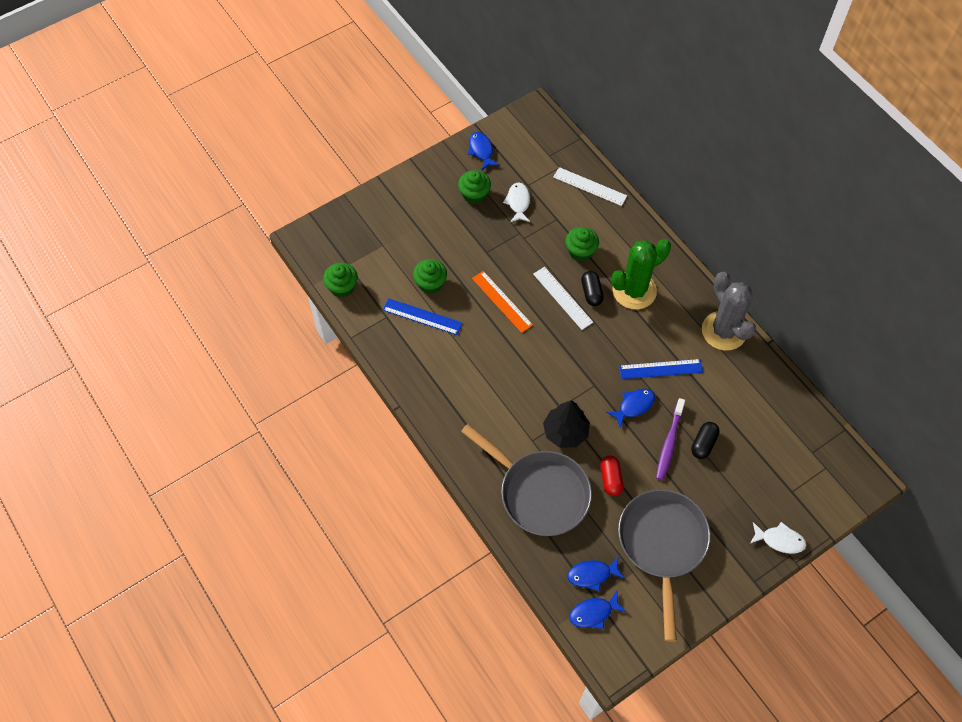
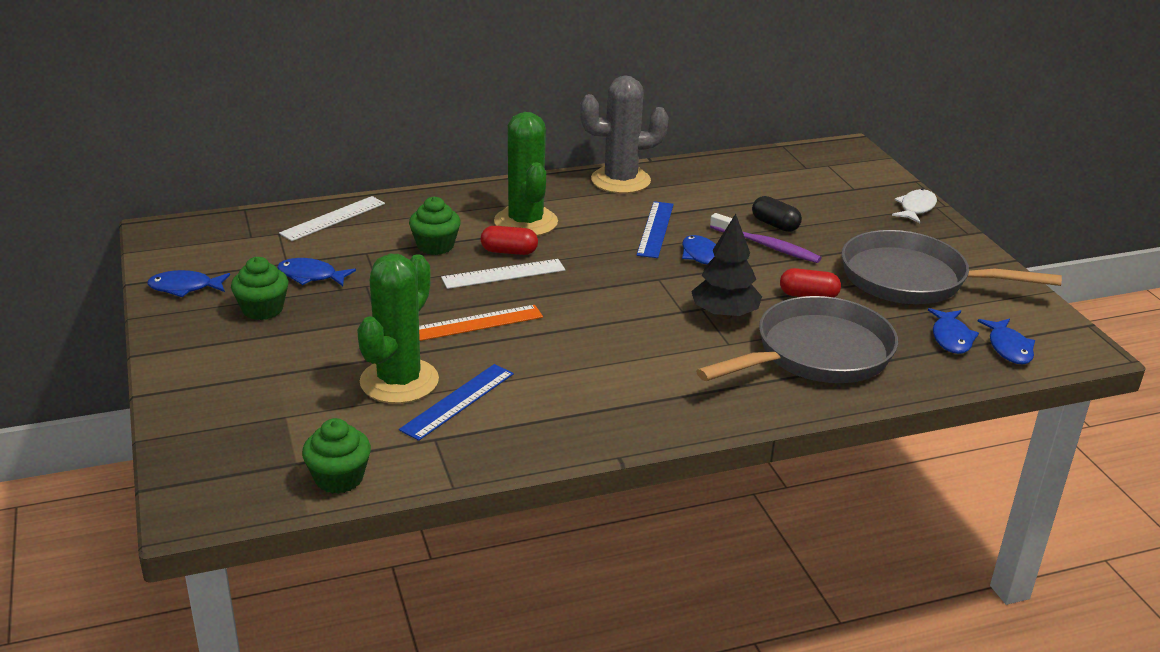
camera: 75 degrees left, 30 degrees down
(430, 283) = (399, 381): green cupcake -> green cactus
(518, 202) = (311, 276): white fish -> blue fish
(591, 293) = (509, 252): black capsule -> red capsule

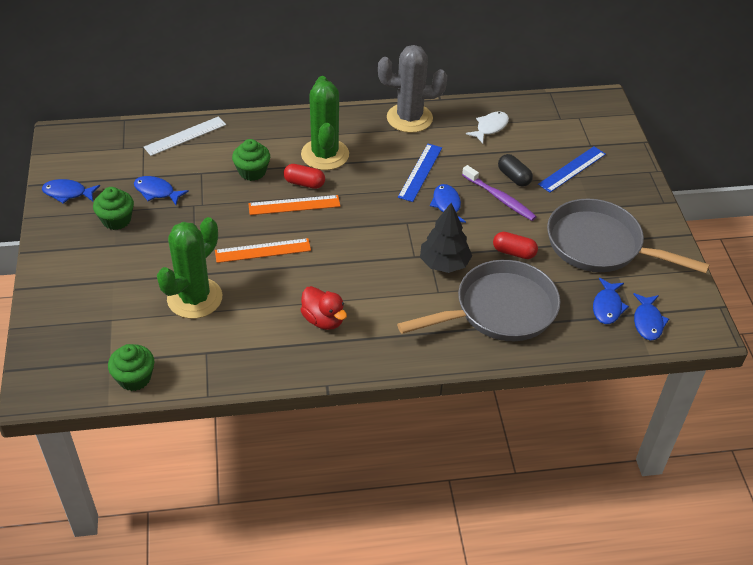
camera: 10 degrees right, 15 degrees up
(458, 401) = (230, 321): blue ruler -> blue ruler (572, 169)
(503, 274) = (294, 205): white ruler -> orange ruler
(587, 387) = (323, 320): none -> red duck
(916, 208) = (632, 171): white fish -> white fish (490, 127)

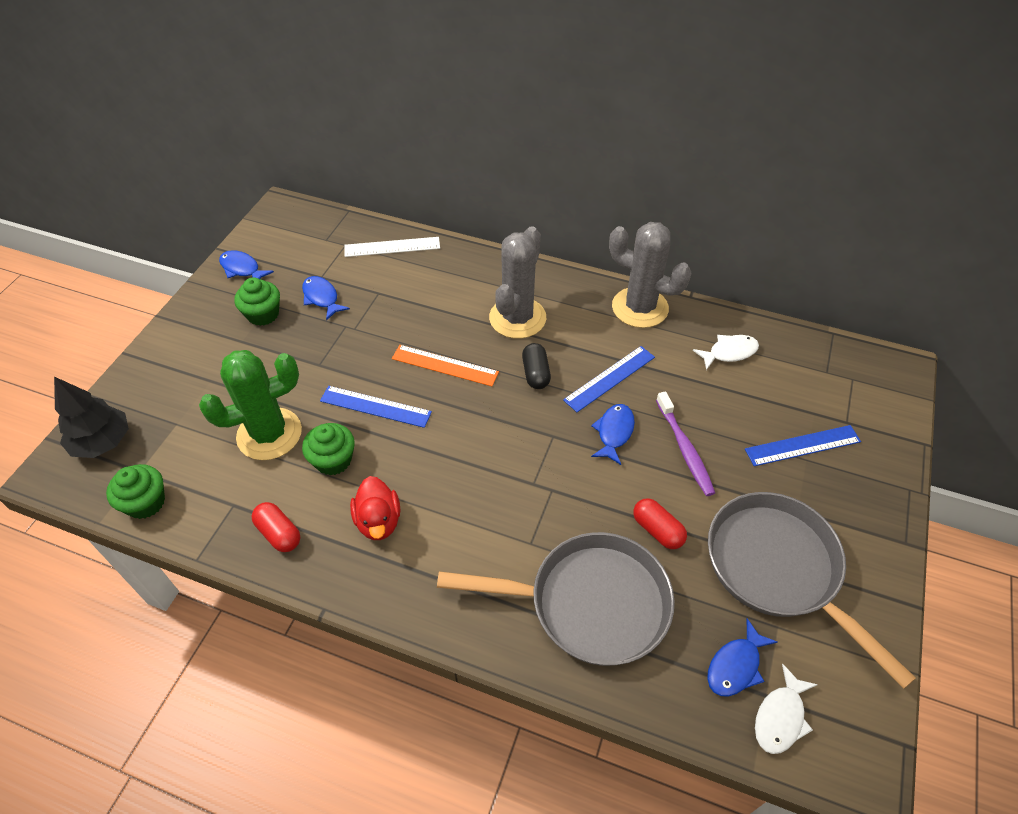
camera: 30 degrees right, 5 degrees up
(252, 172) = (429, 310): green cupcake -> green cupcake (333, 460)
(263, 250) = (375, 406): orange ruler -> blue ruler
(304, 183) = (473, 344): red capsule -> red capsule (279, 533)
(325, 155) = (517, 318): green cactus -> grey cactus
(444, 263) = (562, 508): black tree -> black tree (103, 442)
(514, 177) = (719, 428): black capsule -> black capsule (535, 373)
(648, 322) = (780, 717): blue fish -> white fish

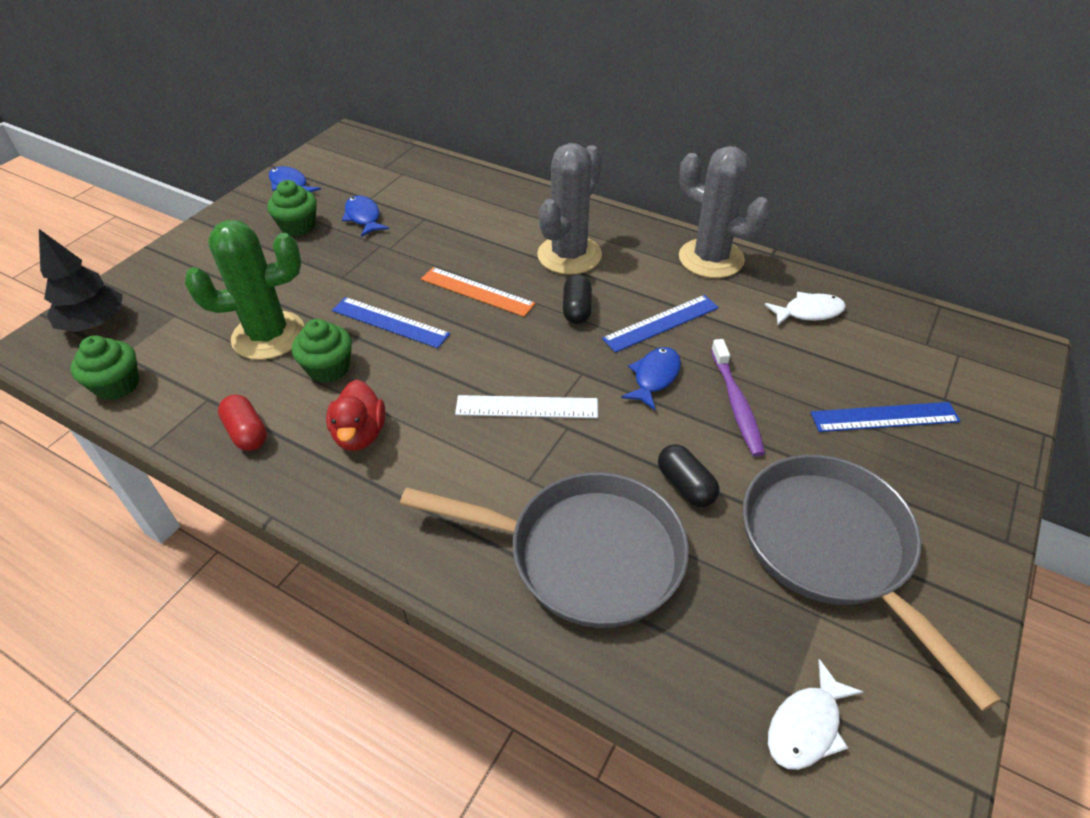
camera: 10 degrees right, 5 degrees down
(392, 247) = (451, 179): white ruler -> white ruler (526, 407)
(657, 530) = (685, 485): red capsule -> black capsule
(736, 666) = (757, 653): blue fish -> none

